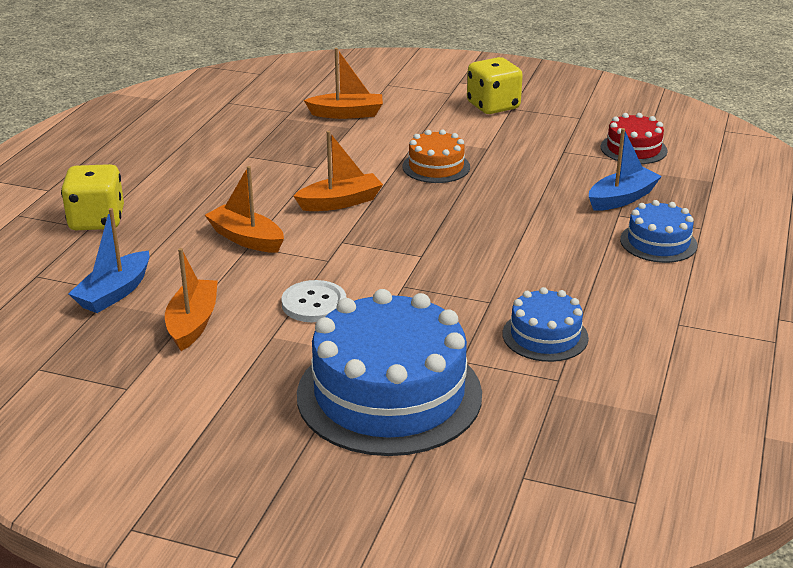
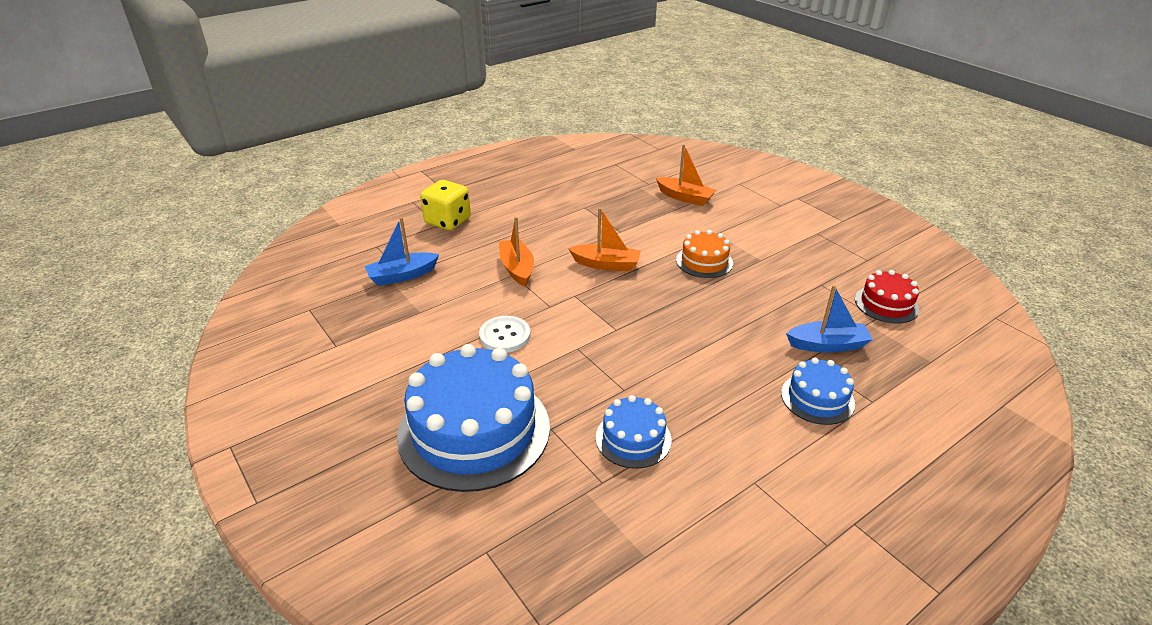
camera: 35 degrees right, 5 degrees up
(193, 323) = (419, 317): orange boat -> none
(493, 106) = (803, 226): yellow dice -> none

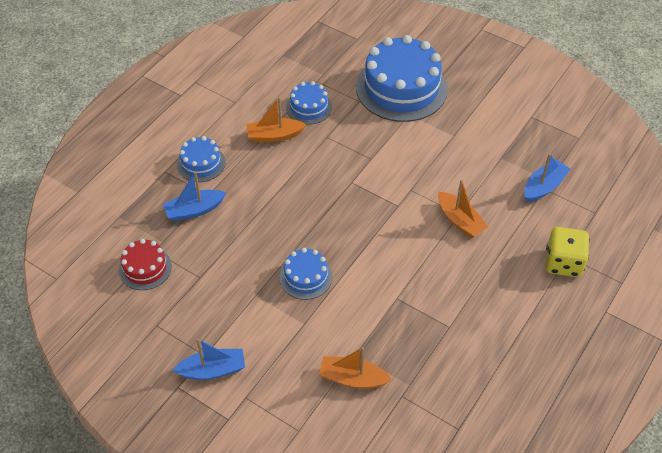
camera: 160 degrees right, 15 degrees up
(505, 336) = (426, 154): white button -> none
(606, 264) = (389, 247): orange boat -> orange boat (274, 136)
(704, 261) = (306, 277): orange cake -> blue cake
(809, 223) = (212, 370): none -> blue boat

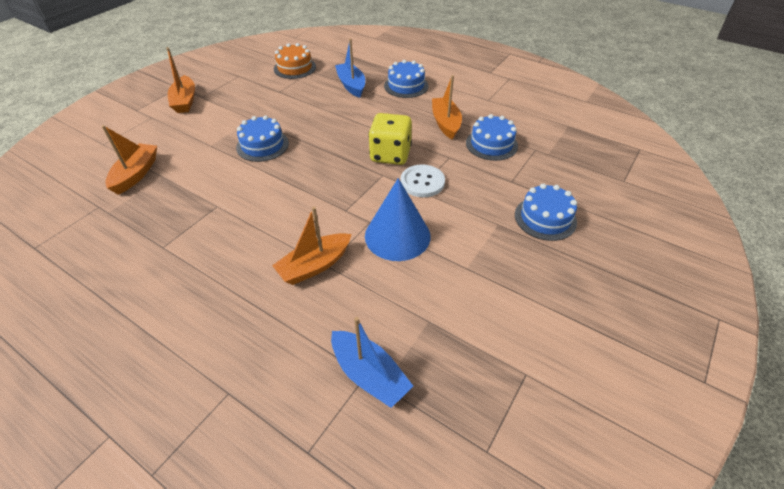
camera: 90 degrees right, 5 degrees down
(145, 268) = (294, 68): red cake -> orange cake
(212, 370) = (185, 101): blue boat -> orange boat
(361, 156) = (422, 182): none -> white button
(401, 88) = (545, 218): blue cake -> blue cake, size x0.50
(425, 172) = (397, 236): none -> blue cone
(563, 263) = (216, 384): yellow dice -> yellow dice (390, 155)

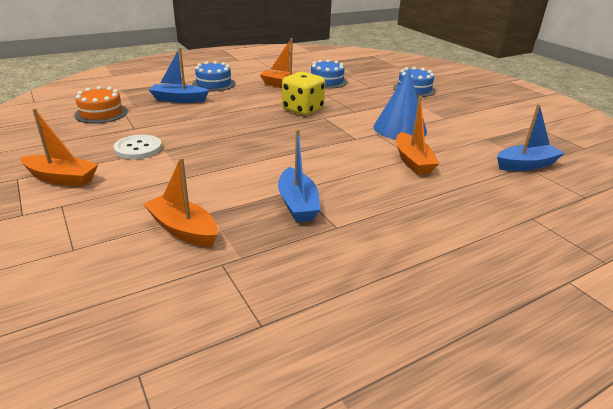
camera: 65 degrees left, 15 degrees down
(191, 214) = (297, 204): none -> blue boat
(262, 145) = (222, 152): blue cake -> none
(422, 182) = (347, 108): white button -> white button (138, 148)

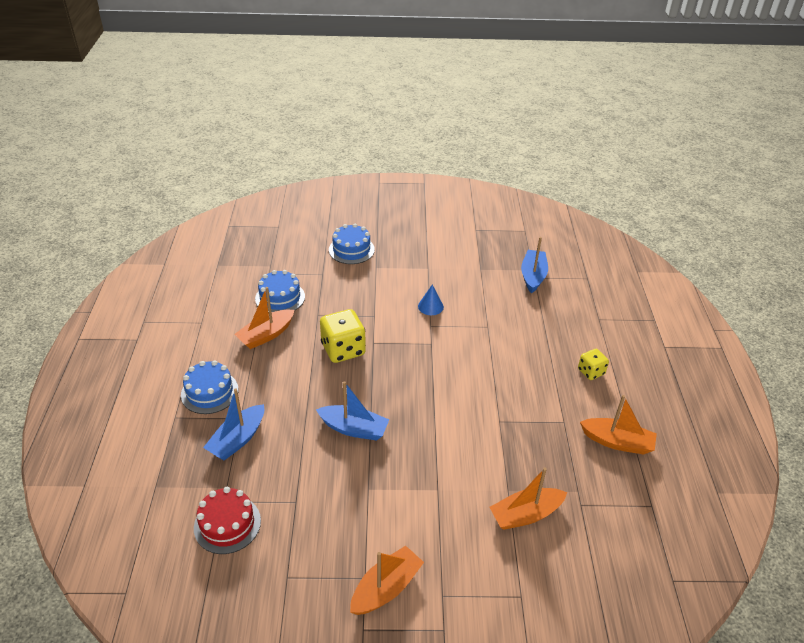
camera: 60 degrees left, 10 degrees up
(101, 113) = (227, 524): orange cake -> red cake
(138, 148) = (353, 510): white button -> none
(297, 204) = (522, 430): blue boat -> blue boat (354, 429)
(400, 128) = (430, 306): blue cone -> blue cone, size x0.49
(412, 161) = (493, 331): orange boat -> orange boat (617, 442)
(436, 229) = (591, 372): none -> yellow dice

